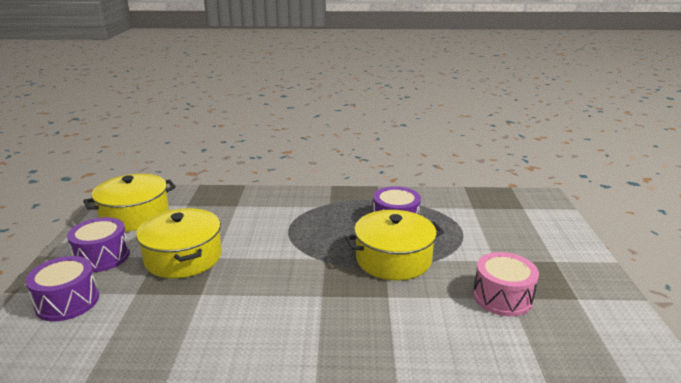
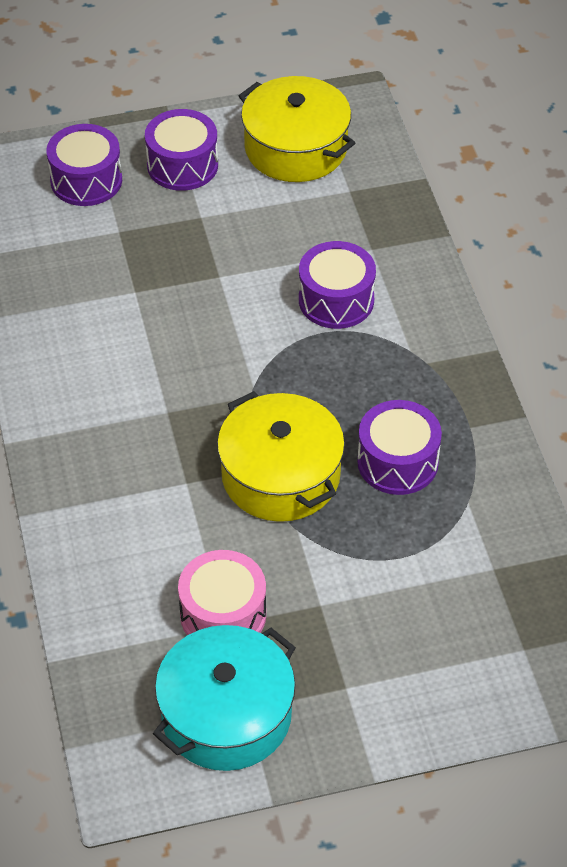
camera: 75 degrees right, 25 degrees up
(183, 257) = (208, 243): yellow pot -> none
(267, 221) = (336, 300): none -> purple drum
(584, 308) = (226, 715): none -> turquoise pot

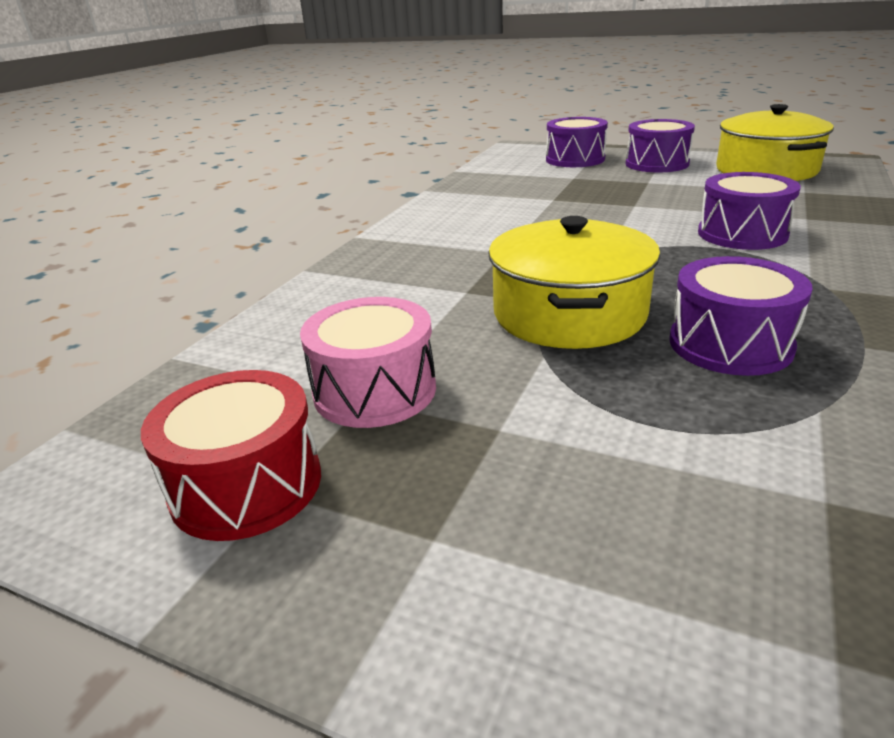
camera: 40 degrees right, 20 degrees down
(226, 715) = (246, 485): turquoise pot -> red drum

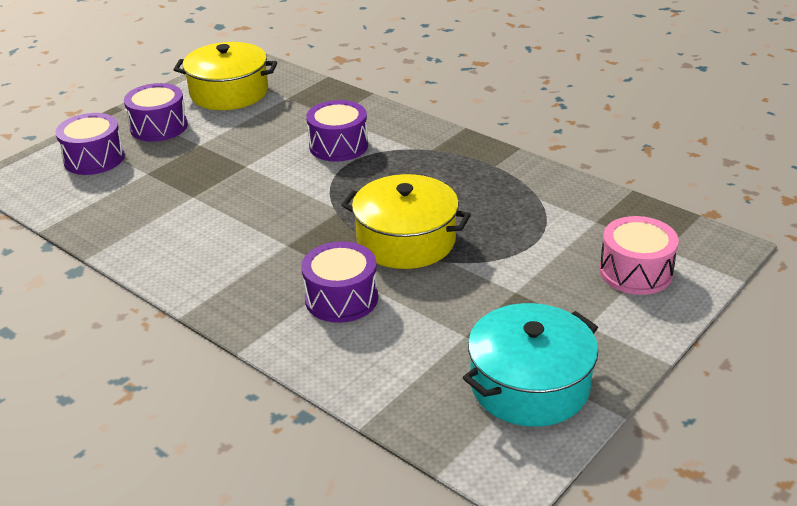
camera: 75 degrees left, 5 degrees up
(246, 485) = (529, 385): red drum -> turquoise pot
(375, 390) = (457, 330): pink drum -> pink drum (635, 272)
(730, 344) = (472, 200): purple drum -> purple drum (341, 298)

